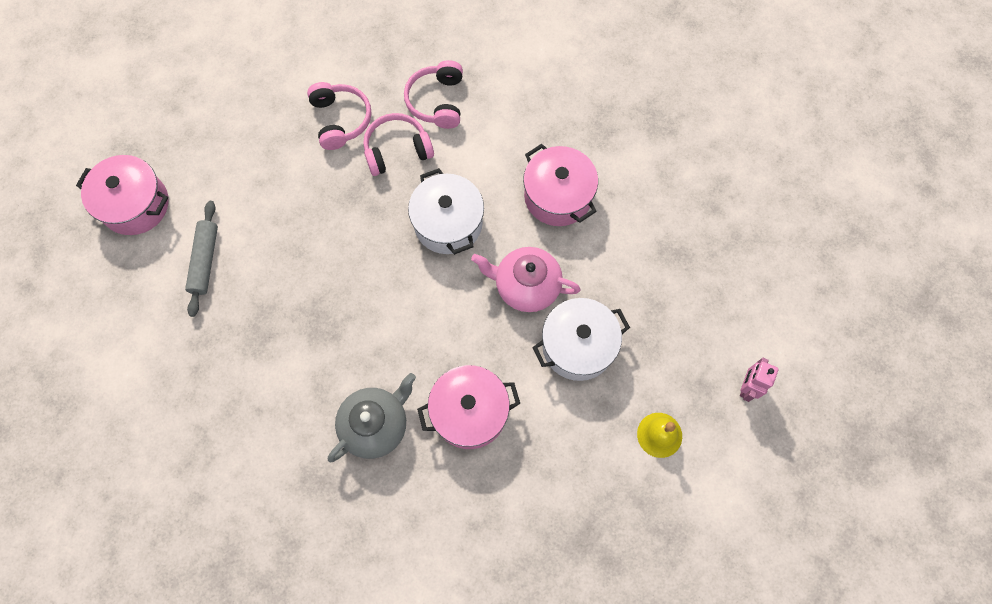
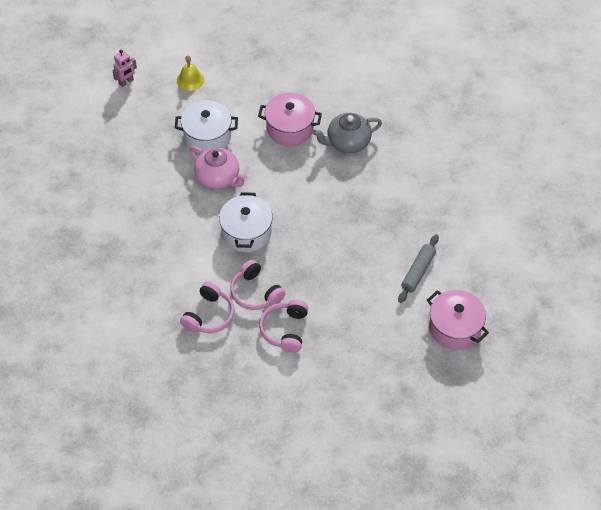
camera: 155 degrees left, 15 degrees down
(397, 150) = (255, 292): pink headphones -> pink headphones turned 45 degrees clockwise
(558, 196) = (165, 220): pink pot -> none

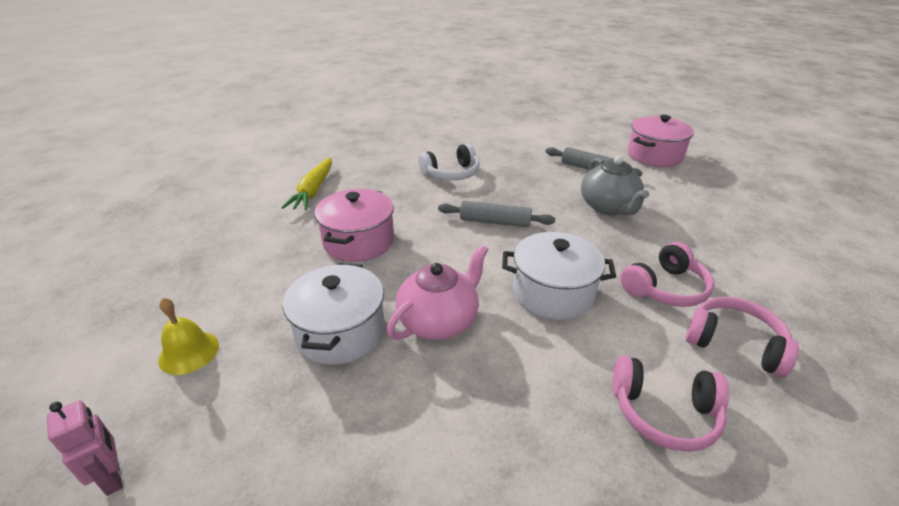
camera: 85 degrees left, 20 degrees down
(285, 330) = (718, 263): pink headphones -> pink headphones (664, 413)
(322, 202) = (495, 222): none -> grey rolling pin
(347, 142) = (399, 199): grey teapot -> grey teapot (608, 207)
(352, 89) = (313, 191): none -> yellow carrot
(393, 171) = (451, 174): none -> white headphones

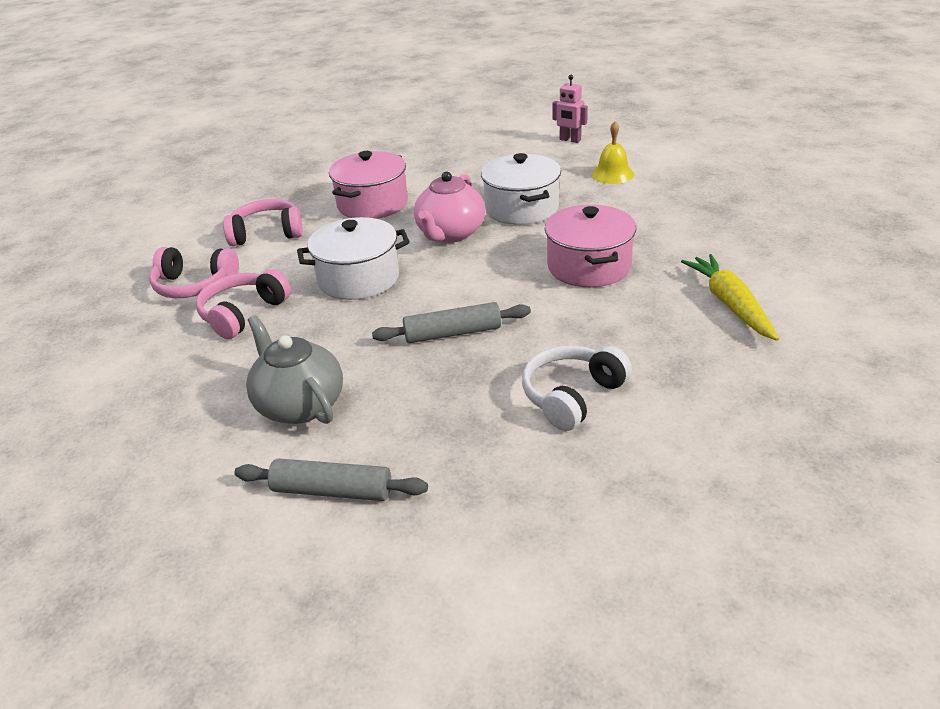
camera: 160 degrees right, 0 degrees up
(654, 156) = (188, 590): pink pot -> pink pot (372, 204)

